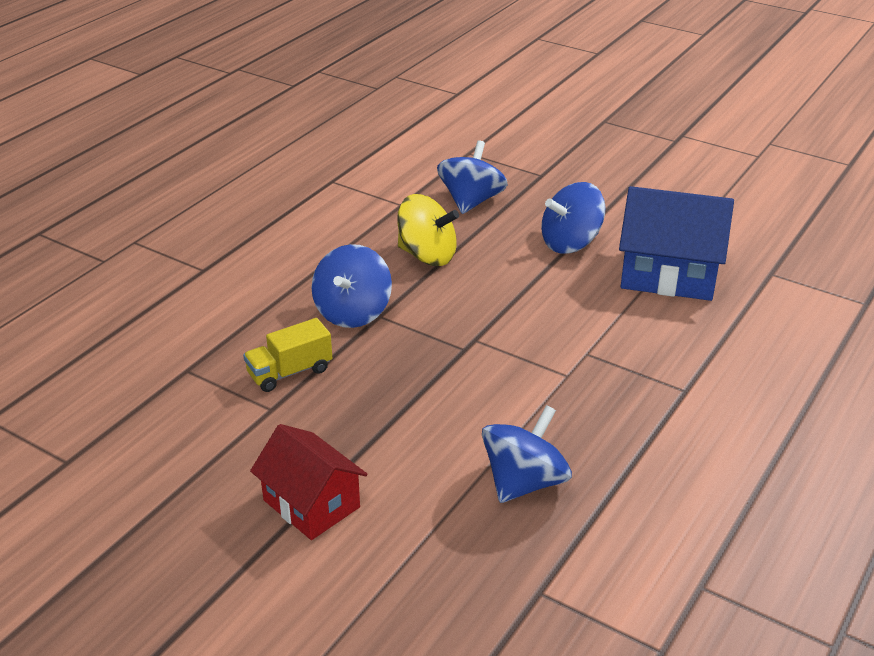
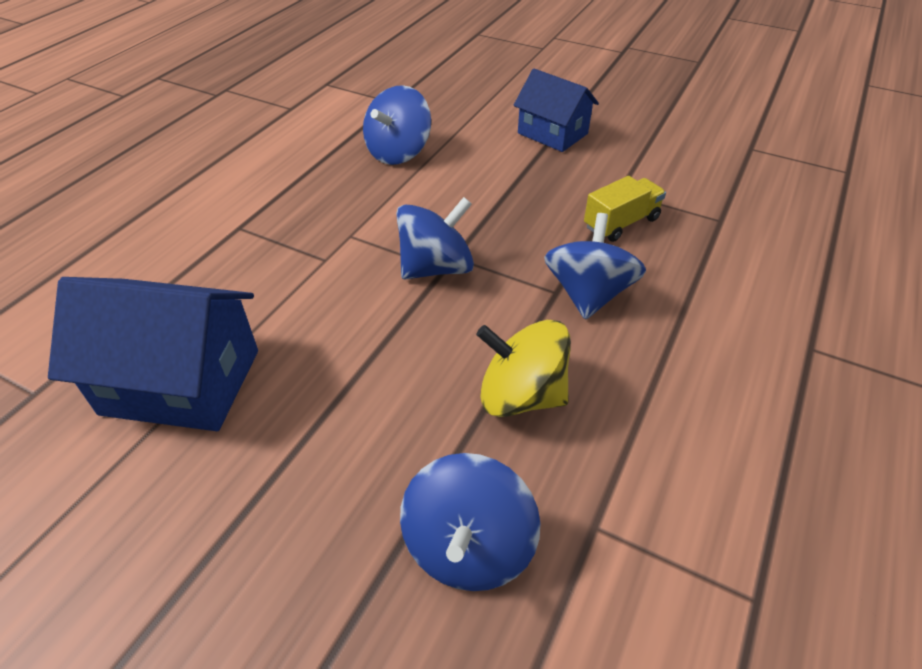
camera: 175 degrees right, 10 degrees up
(311, 504) = (552, 133): red house -> blue house
(570, 243) = (305, 439): blue spinning top -> blue spinning top (436, 268)

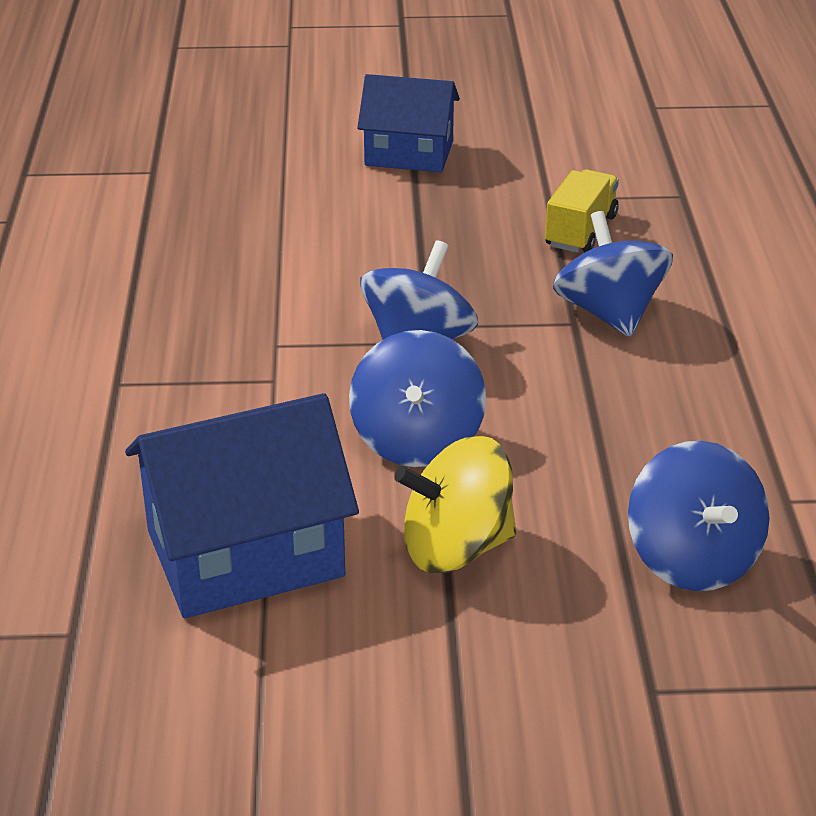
camera: 30 degrees left, 10 degrees down
(398, 152) = (232, 233): blue spinning top -> blue spinning top (417, 441)
(521, 395) = (627, 427): yellow spinning top -> yellow spinning top (456, 548)

